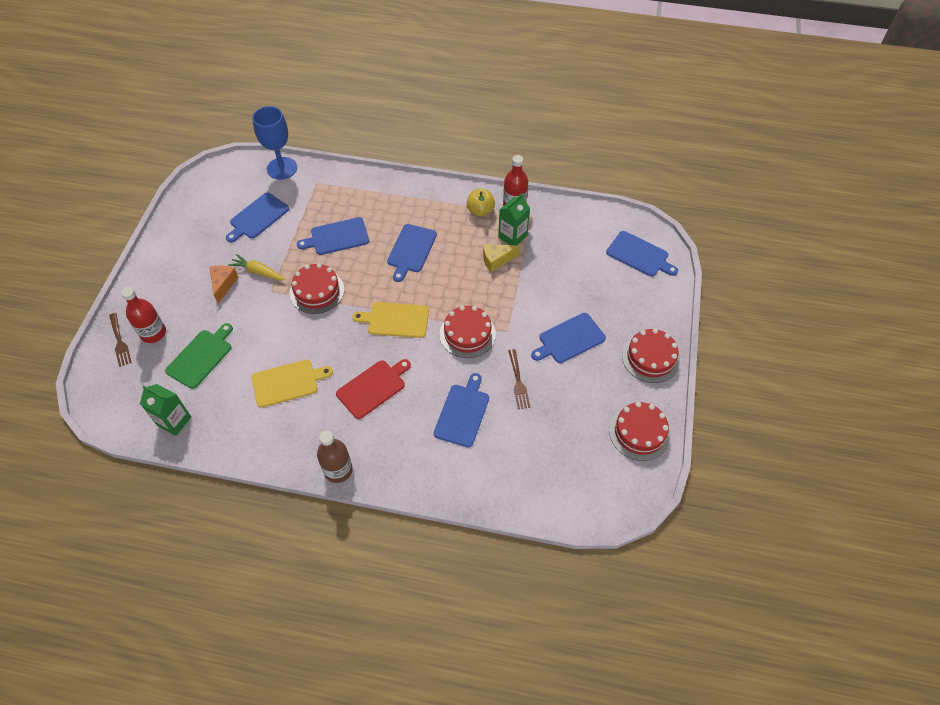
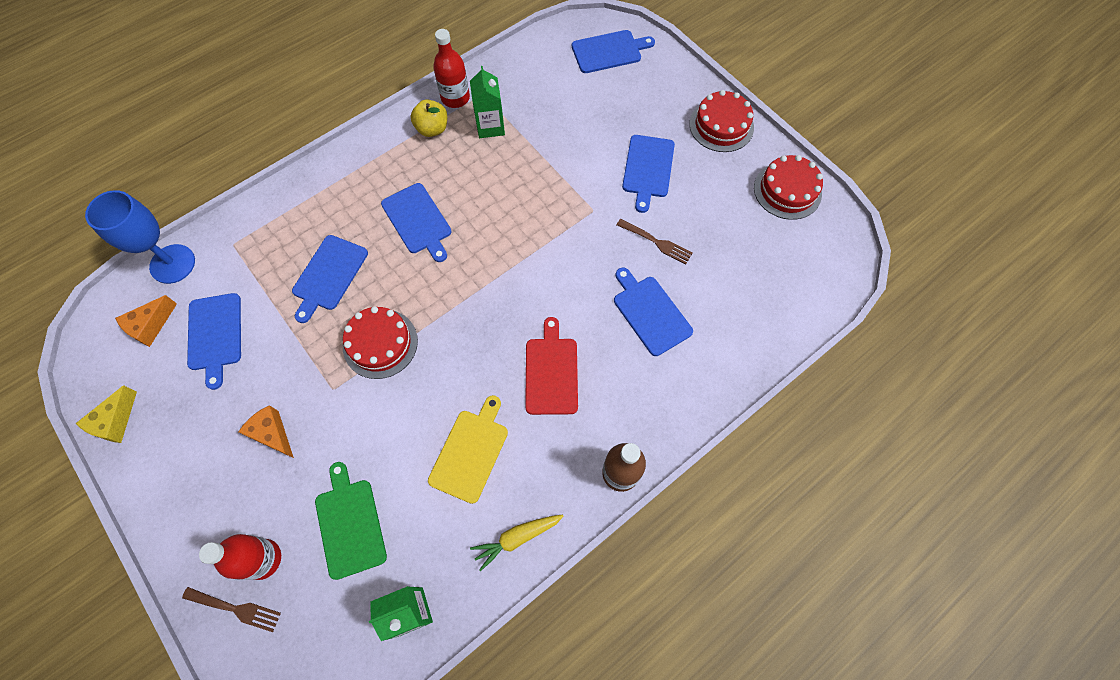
camera: 50 degrees left, 10 degrees up
(239, 188) = (150, 326): none -> orange cheese
(258, 272) = (293, 385): yellow carrot -> yellow carrot (517, 538)
(395, 320) = (489, 295): yellow cutting board -> none
(467, 334) = (565, 244): red cake -> none
(496, 260) = (504, 159): yellow cheese -> yellow cheese (115, 422)

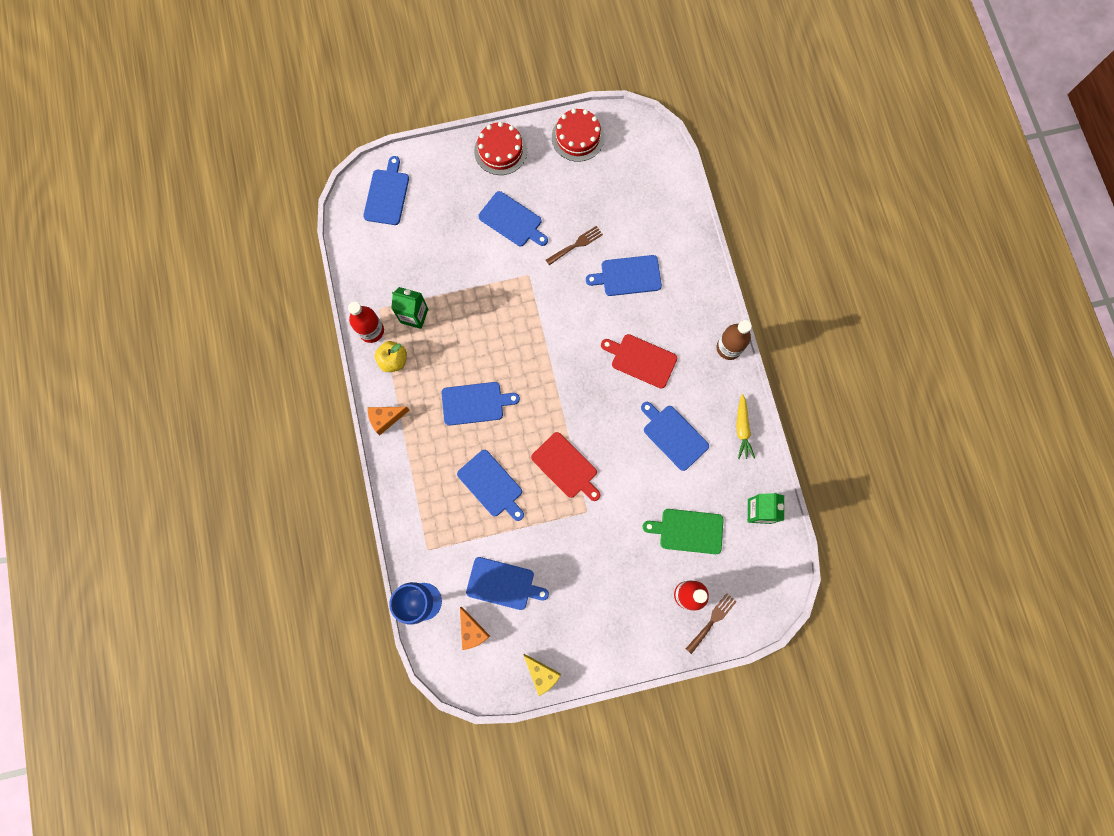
camera: 65 degrees left, 10 degrees up
(272, 434) = (602, 563): orange cheese -> orange cheese (385, 419)
(380, 343) = (566, 467): red cake -> red cutting board
(470, 452) = (673, 436): yellow cutting board -> blue cutting board

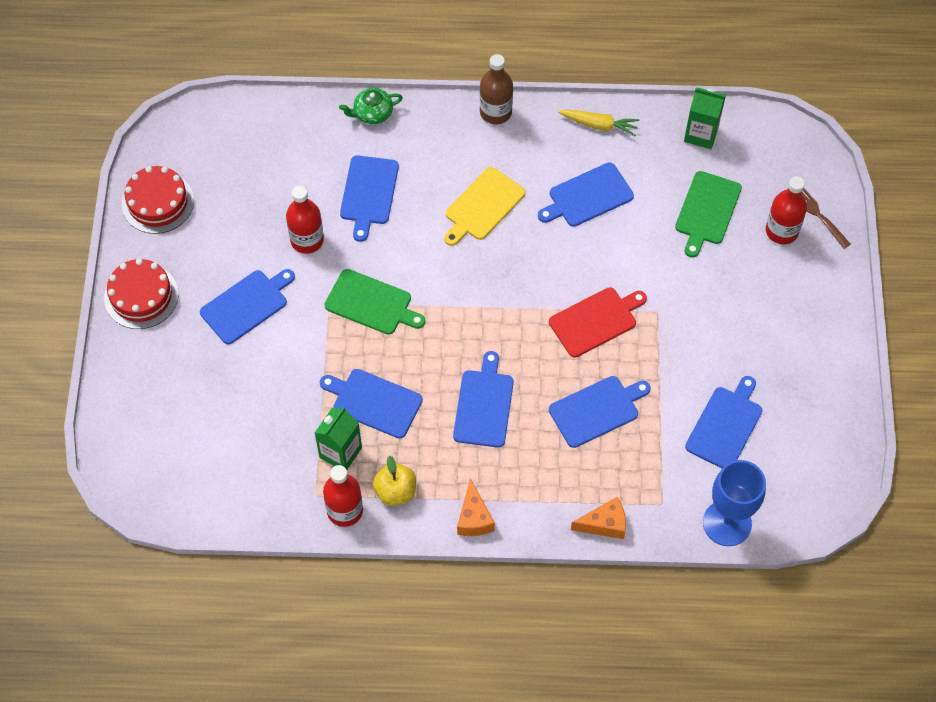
camera: 75 degrees left, 15 degrees down
(387, 195) = (152, 450): blue cutting board -> blue cutting board (374, 402)
(472, 631) = (776, 474): orange cheese -> orange cheese (604, 524)
(537, 303) = (371, 303): none -> green cutting board
(541, 674) = (844, 407): yellow cheese -> none
(576, 245) = (307, 240): brown fork -> red bottle
(641, 360) = (483, 206): red cutting board -> yellow cutting board
(699, 259) = (372, 113): none -> green teapot

